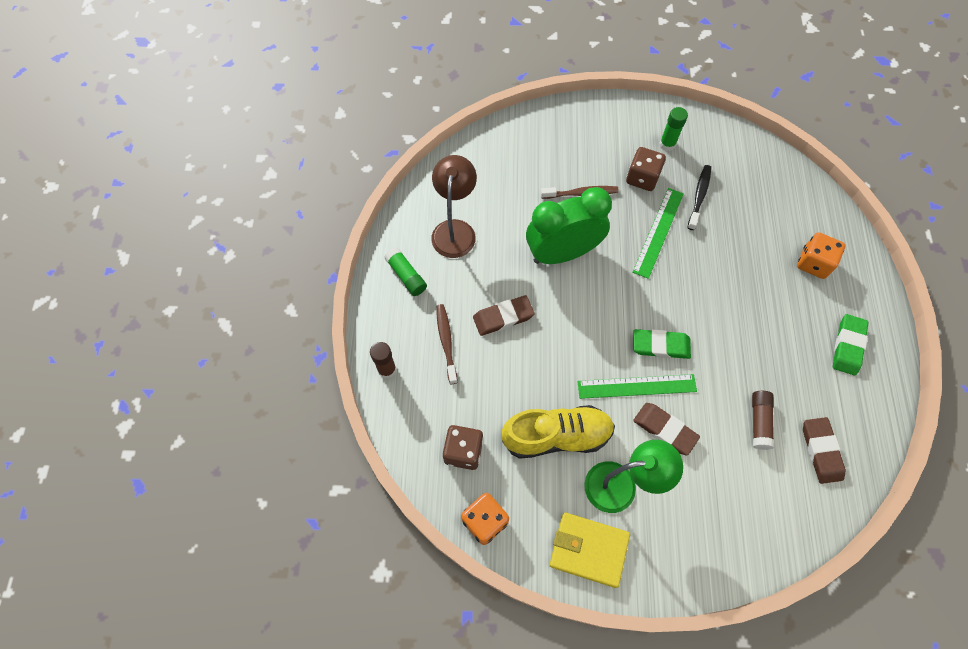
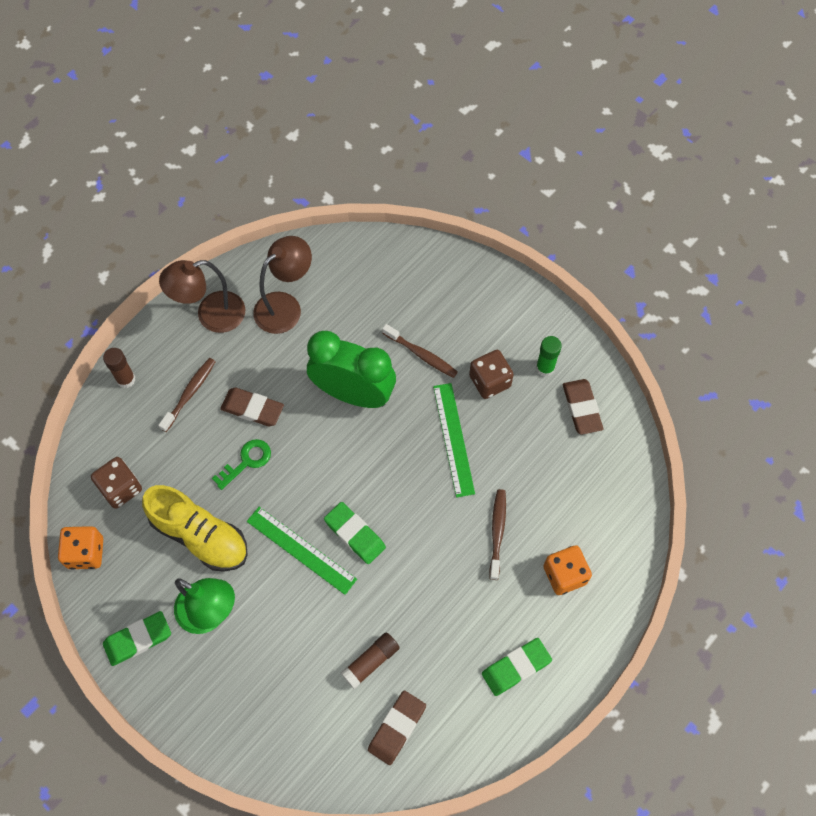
camera: 40 degrees right, 0 degrees up
(406, 276) = (211, 315): green glue stick -> brown lamp
(536, 357) = (246, 461): none -> green key
(588, 550) = (138, 639): yellow wallet -> green eraser
(658, 232) = (453, 439): green ruler -> green ruler turned 75 degrees counterclockwise
(665, 429) = (288, 602): brown eraser -> brown eraser (582, 408)
(699, 196) = (524, 436): black toothbrush -> none
(747, 269) = (497, 532): none -> brown toothbrush

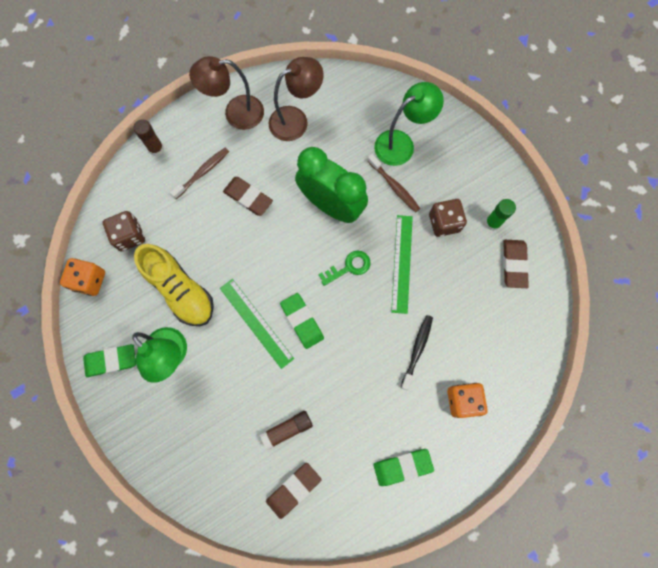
camera: 15 degrees right, 10 degrees up
(246, 461) = (232, 239): green key -> green key (349, 267)
(416, 304) = (401, 143): none -> green lamp
(497, 532) = (417, 350): brown toothbrush -> black toothbrush

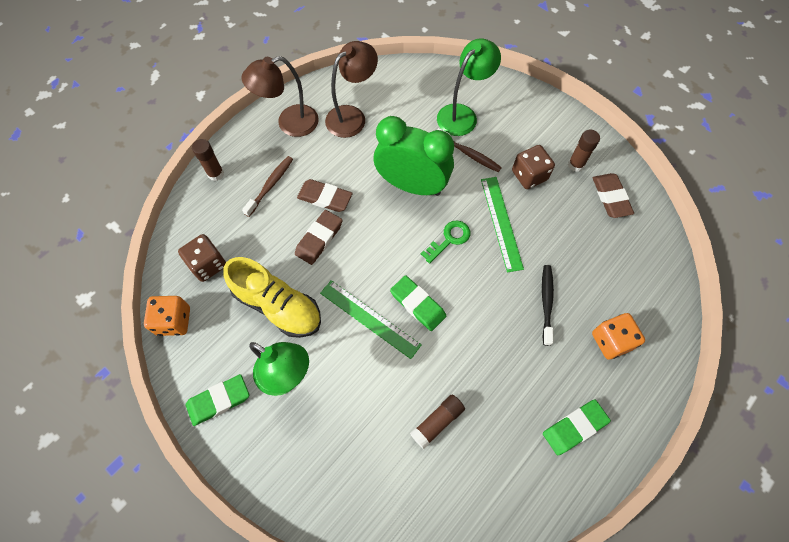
camera: 15 degrees left, 10 degrees down
(293, 489) = (465, 487): brown eraser -> brown eraser (319, 239)
(492, 223) = (575, 165): green glue stick -> brown glue stick

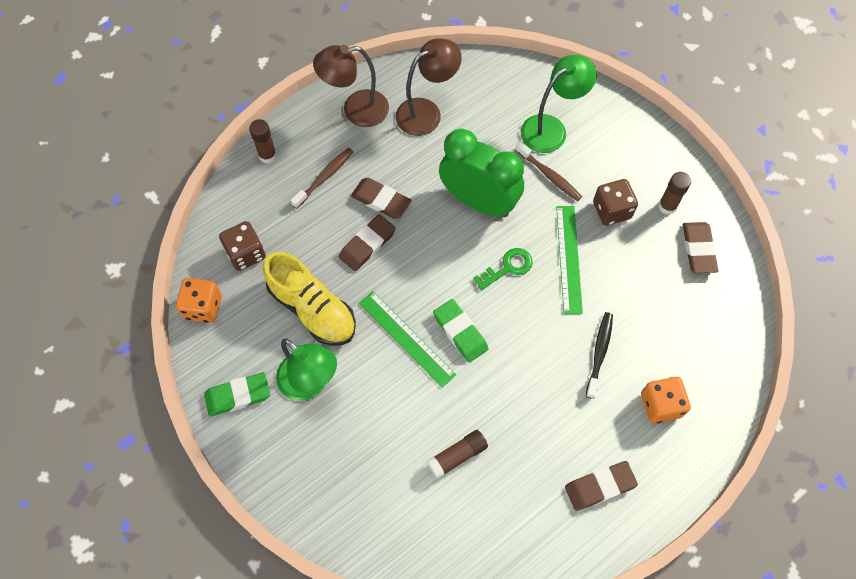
camera: 10 degrees right, 0 degrees up
(574, 427) = (600, 486): green eraser -> brown eraser

